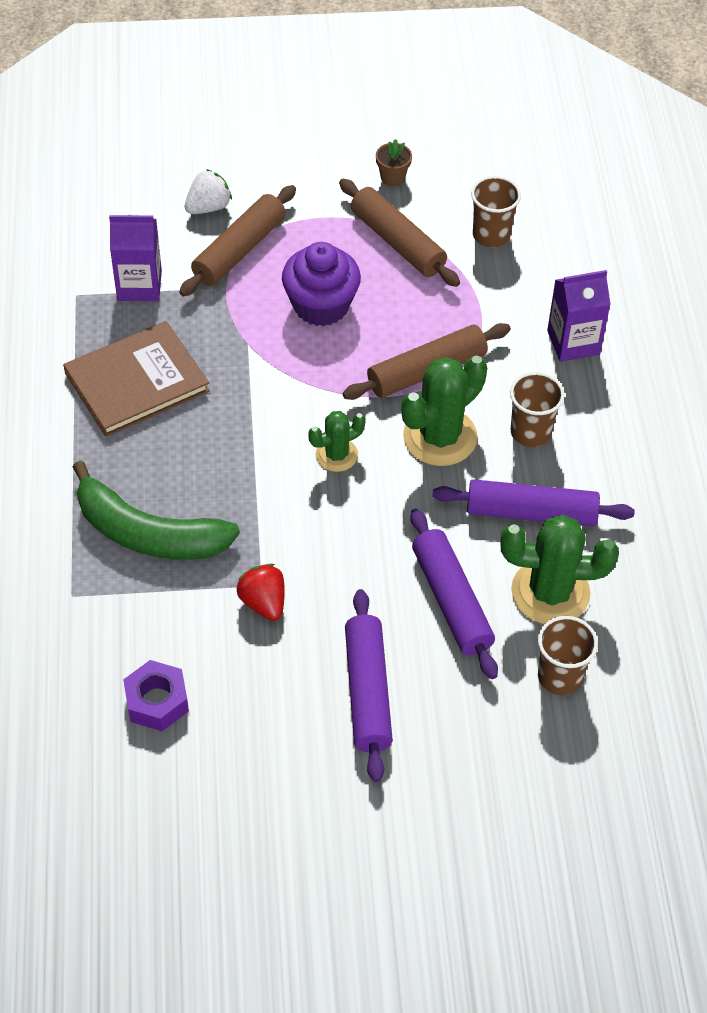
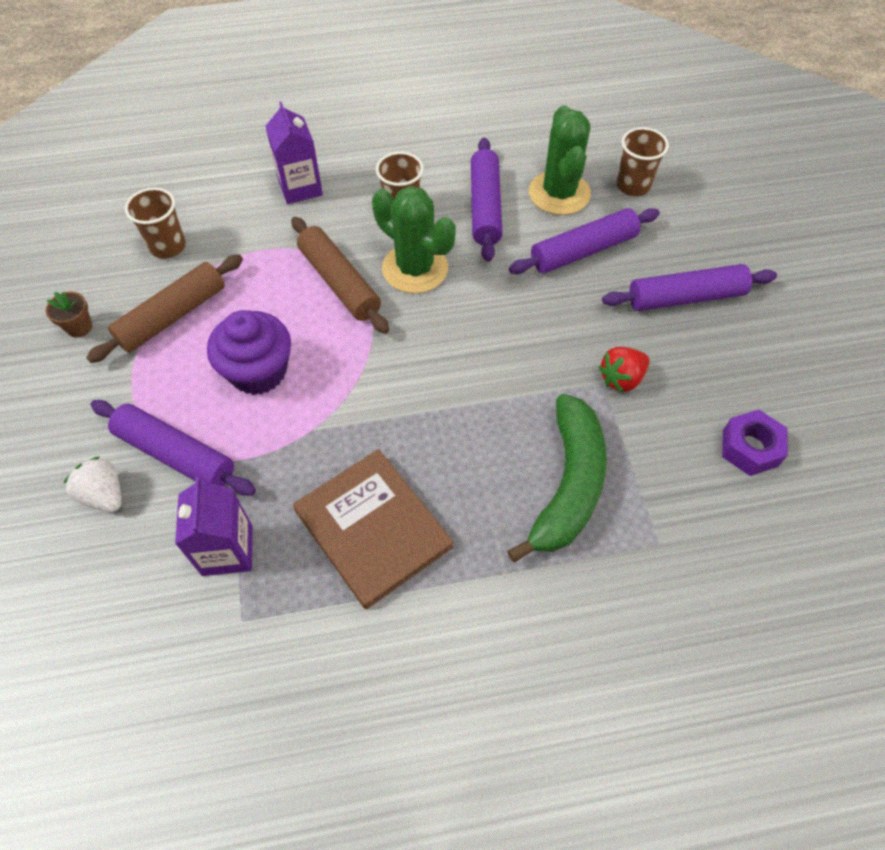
camera: 95 degrees left, 5 degrees up
(239, 250) = (176, 454): brown rolling pin -> purple rolling pin
(336, 455) = (446, 341): green cactus -> none

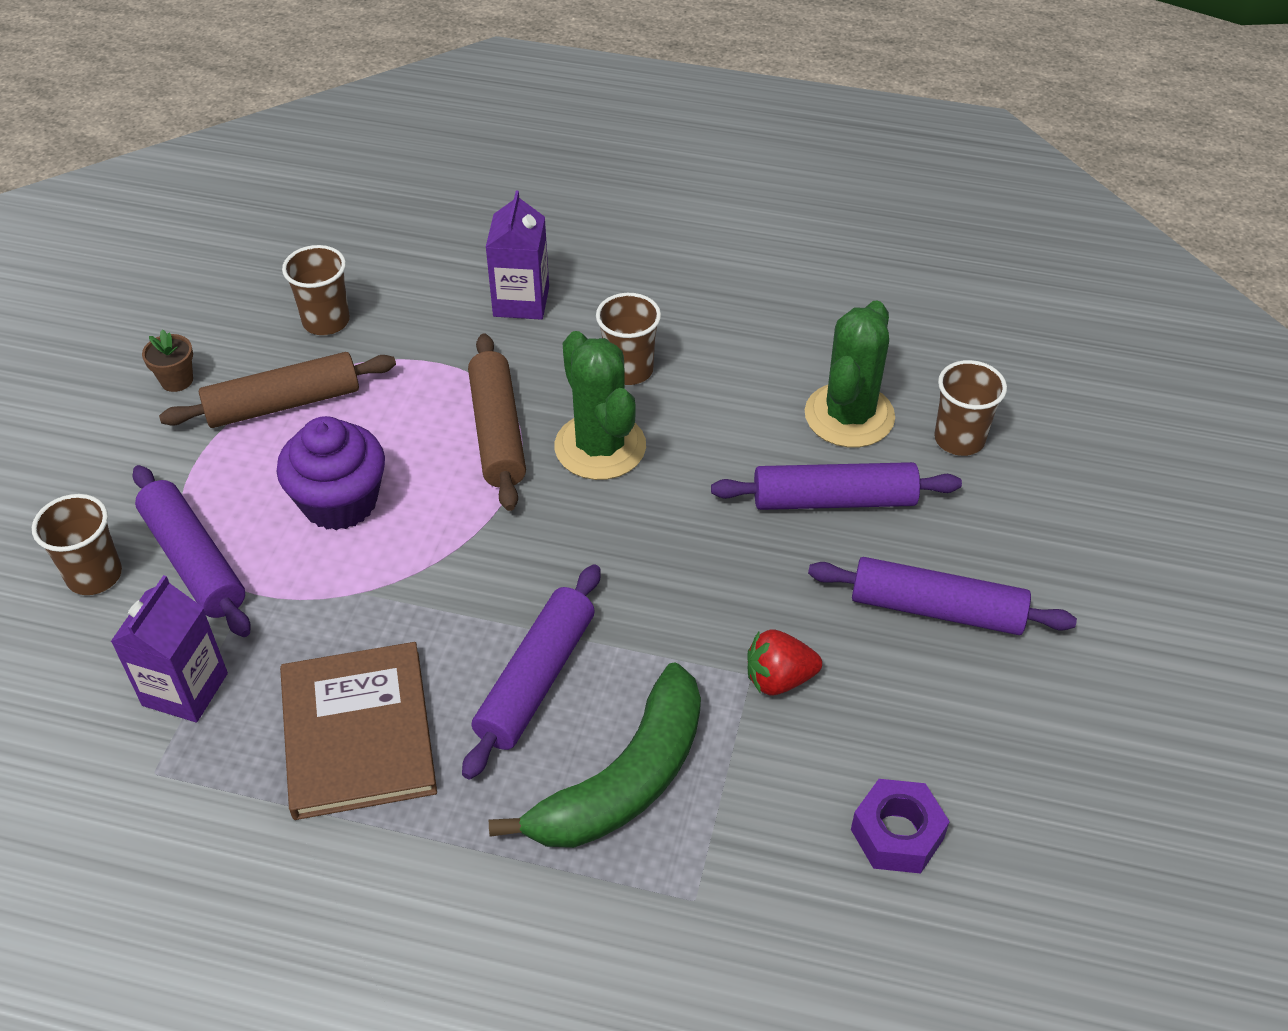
camera: 25 degrees right, 10 degrees down
(104, 495) = (94, 575): white strawberry -> brown cup
(485, 207) = (738, 401): purple rolling pin -> purple rolling pin (536, 679)

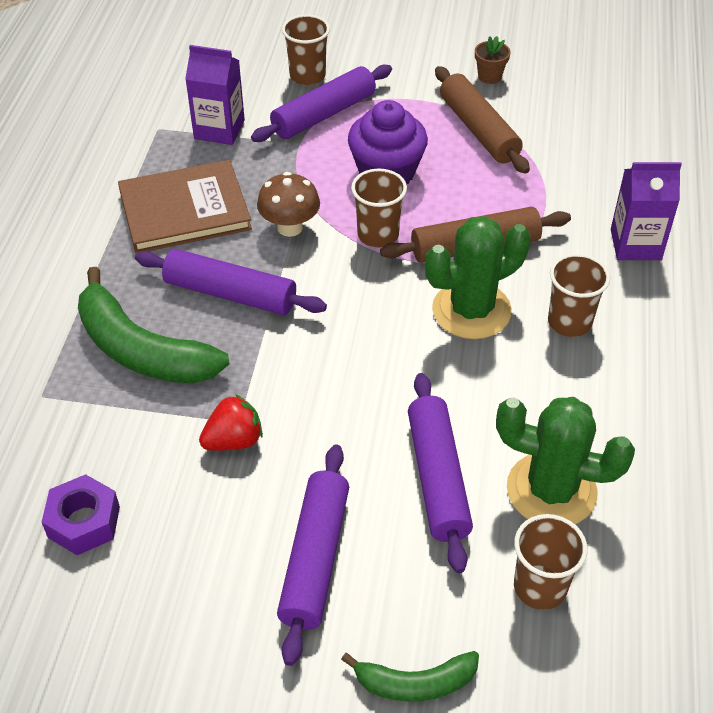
camera: 85 degrees right, 0 degrees up
(326, 321) = (573, 137): brown cup -> brown cup (378, 235)
(423, 610) = (290, 227): none -> brown mushroom
(778, 679) = (234, 440): red strawberry -> red strawberry turned 75 degrees clockwise
(1068, 540) = (415, 683): none -> green banana

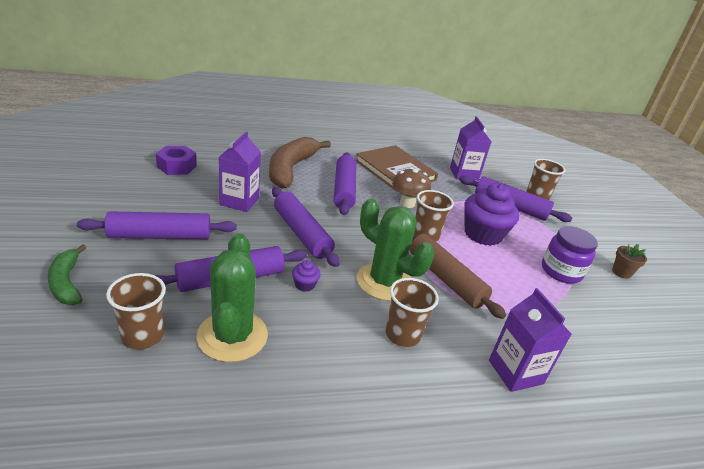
camera: 65 degrees right, 15 degrees down
(142, 349) = (291, 169): green banana -> brown banana
(234, 440) = (239, 201): red strawberry -> purple carton
(343, 375) = (301, 233): none -> purple rolling pin
(464, 397) = (304, 285): none -> purple cupcake
(478, 130) = (561, 271): brown rolling pin -> purple jar

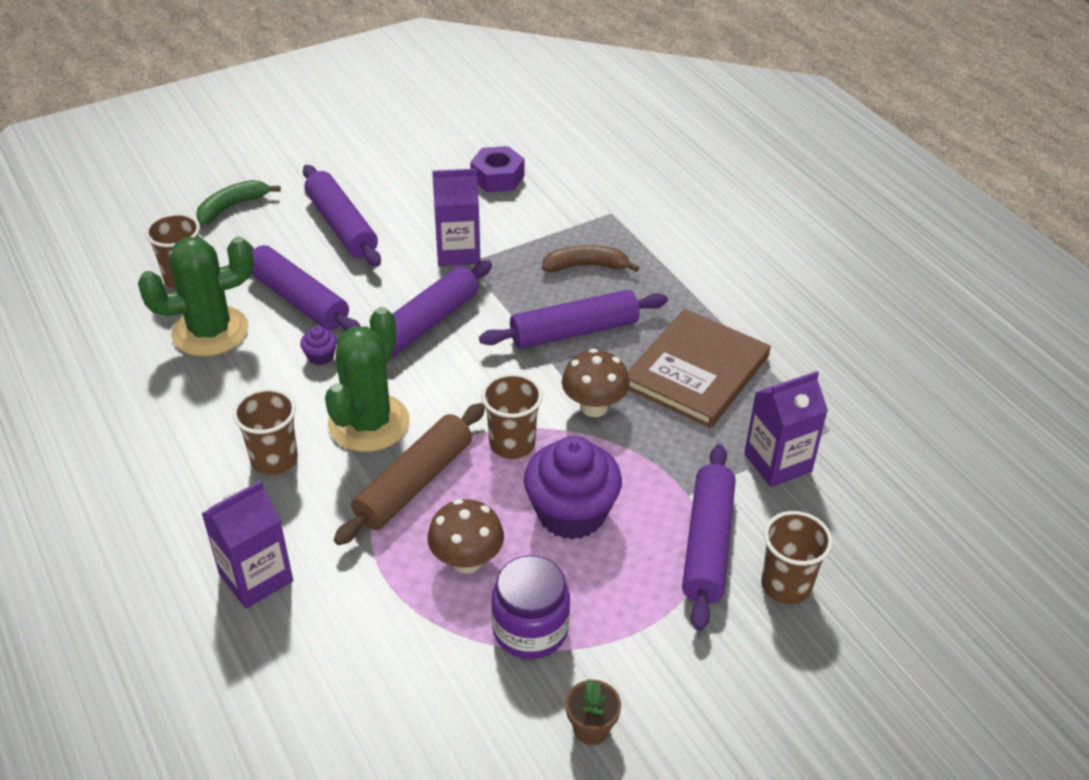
camera: 75 degrees right, 10 degrees up
(291, 169) = (586, 266): brown banana -> brown banana, size x0.56
(511, 277) = (467, 561): none -> brown mushroom

